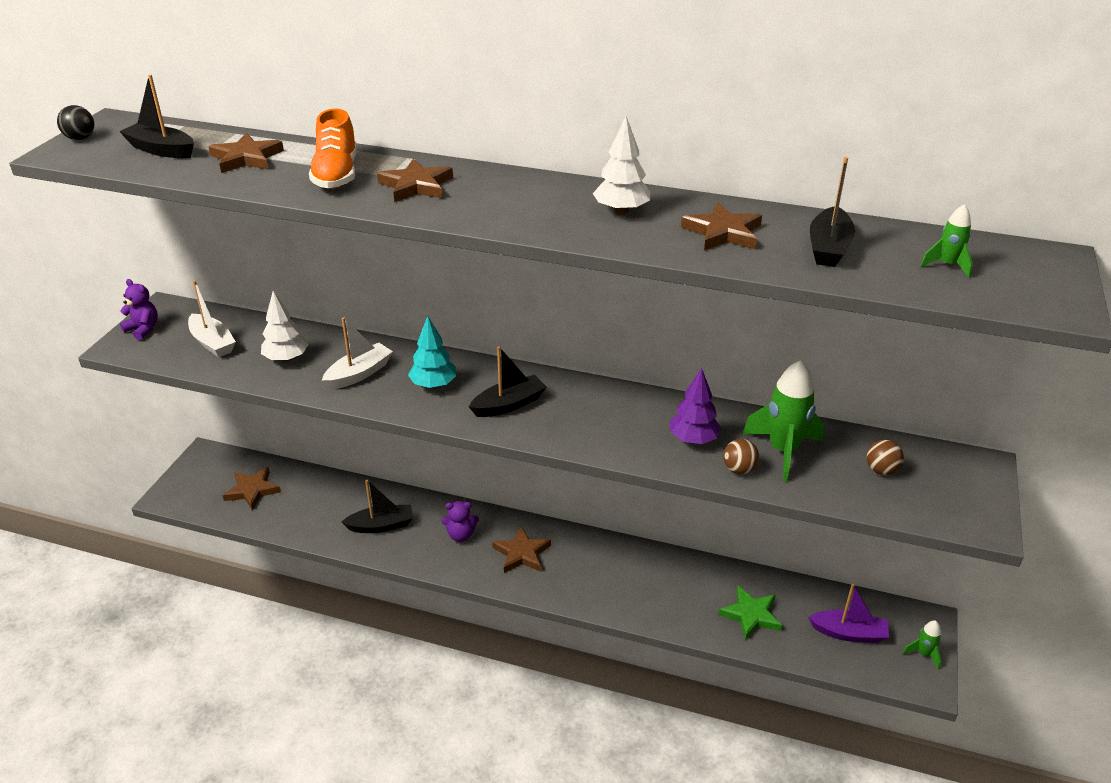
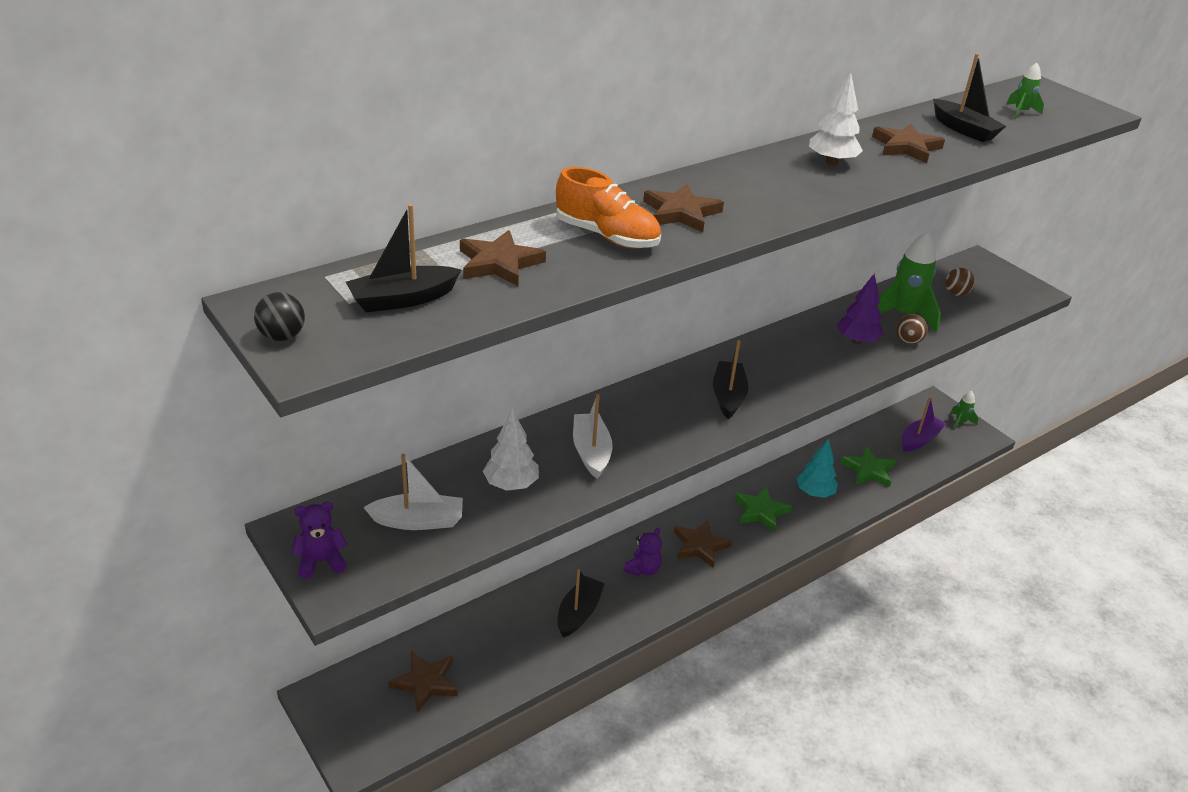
camera: 55 degrees left, 0 degrees up
(433, 385) = (656, 420): turquoise tree -> turquoise tree (814, 493)
(605, 569) = (760, 511): none -> green star

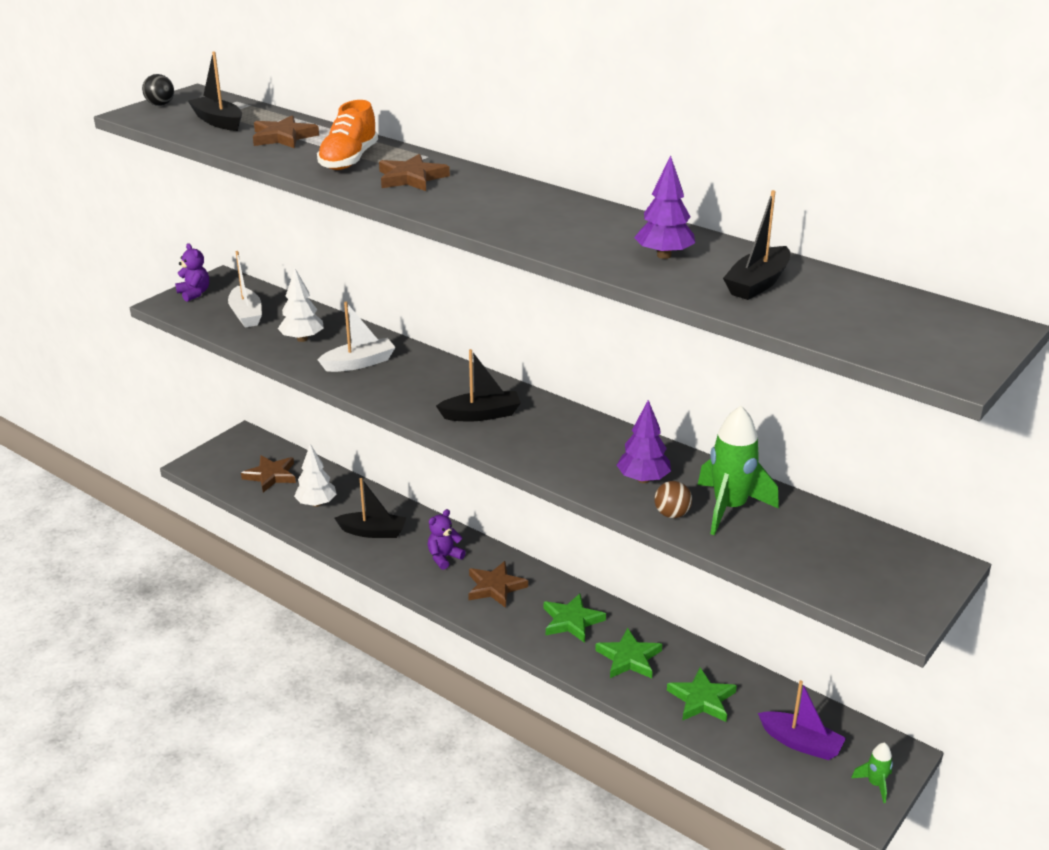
camera: 75 degrees right, 5 degrees down
(643, 569) = (444, 557): purple teddy bear -> purple teddy bear turned 120 degrees clockwise
(814, 493) = (629, 658): turquoise tree -> green star
(831, 162) = (581, 224): white tree -> white tree (316, 503)
(906, 147) = (664, 255): brown star -> purple tree
(956, 293) = (824, 546): brown ball -> none
(1021, 112) = (867, 317): green rocket -> none

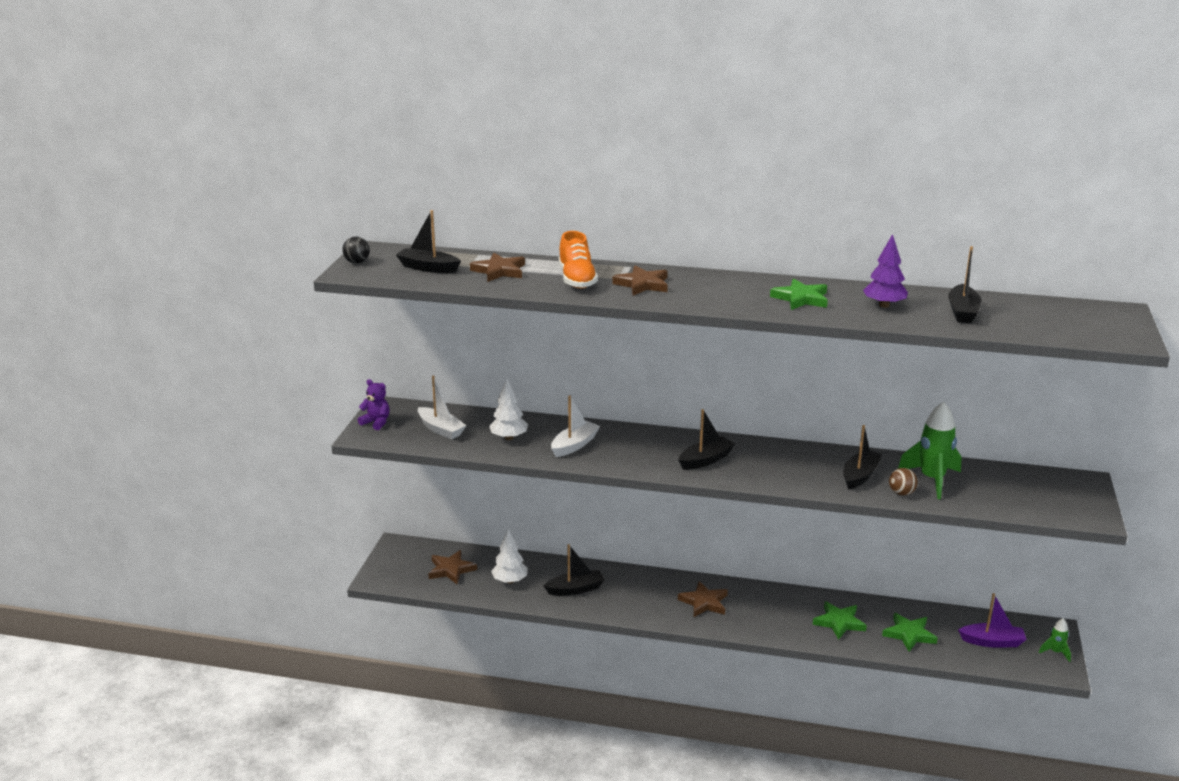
camera: 25 degrees left, 5 degrees down
(444, 557) = (647, 592): purple teddy bear -> none
(572, 621) = (779, 609): green star -> green star (801, 298)
(643, 479) = (860, 476): purple tree -> black boat

